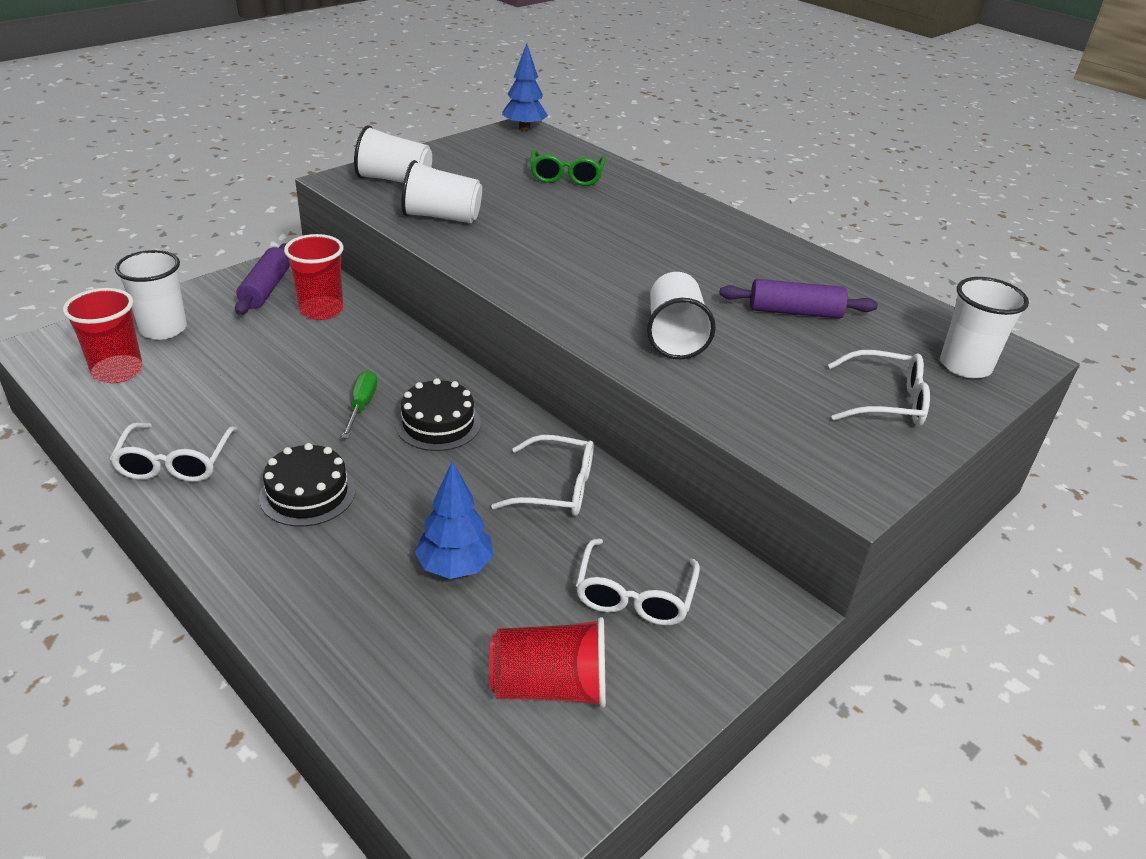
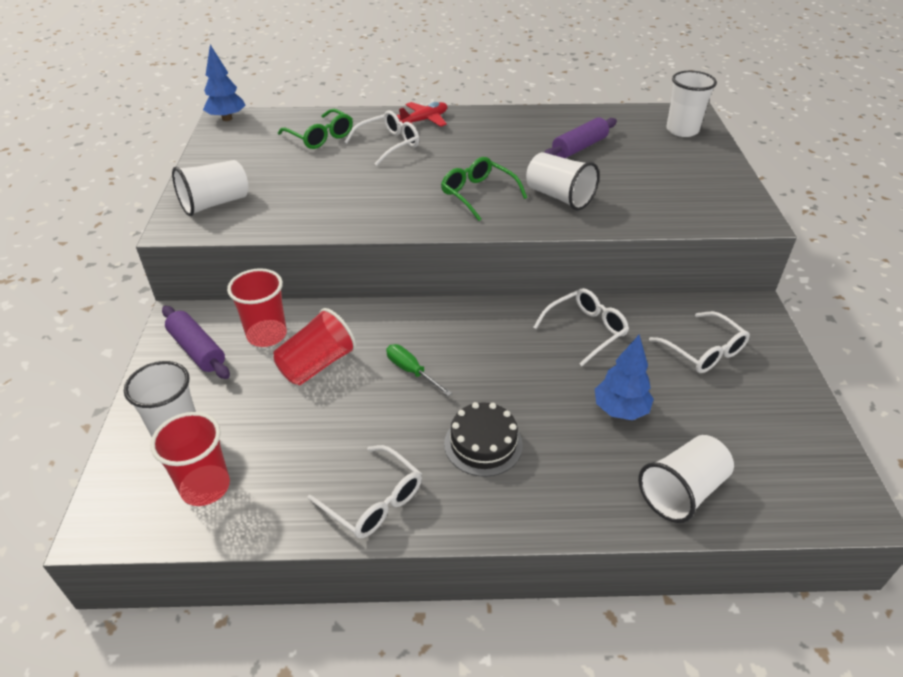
camera: 45 degrees left, 5 degrees up
(438, 424) = (471, 346): black cake -> none
(442, 217) = (301, 209): white cup -> white cup (682, 491)
(550, 686) = (750, 422): red cup -> red cup (317, 365)
(602, 289) = (478, 194): none -> green glasses
(685, 209) = (424, 120): none -> red plane
(886, 401) = (689, 168): white glasses -> white glasses (388, 144)

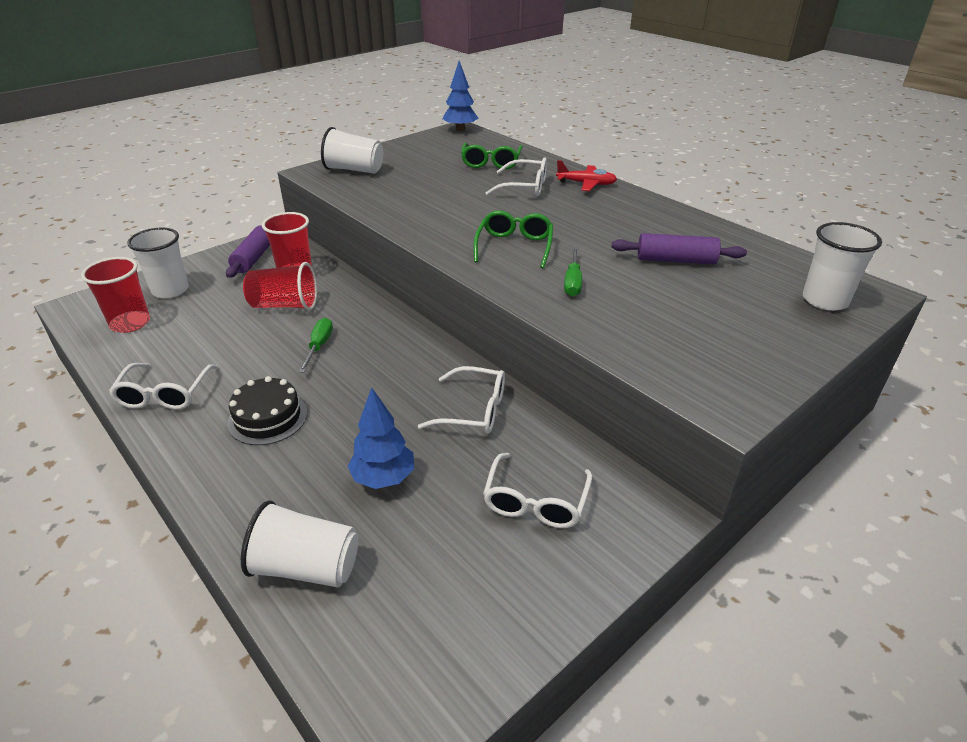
camera: 50 degrees right, 5 degrees down
(559, 197) = (573, 282): white cup -> green screwdriver

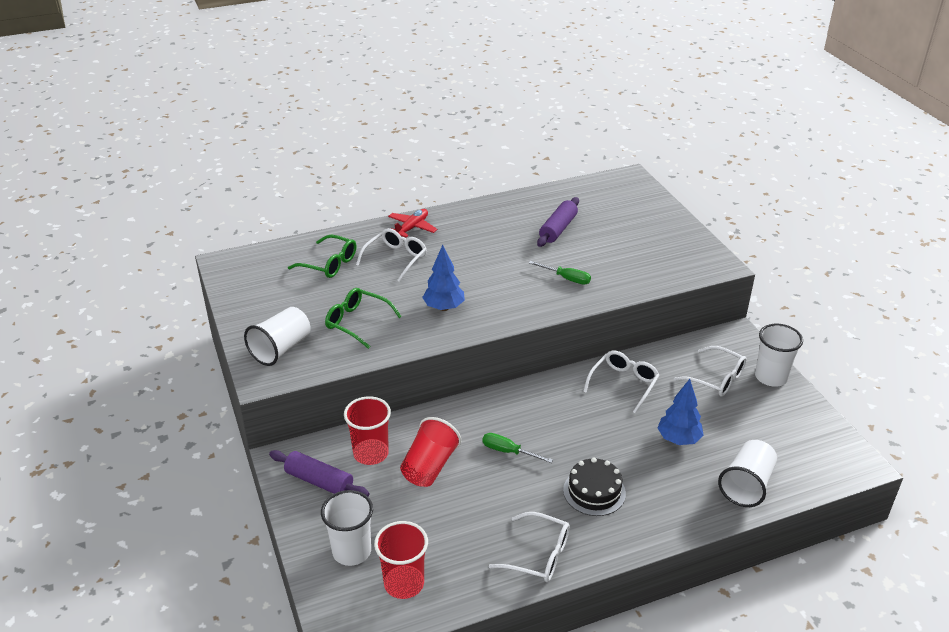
camera: 70 degrees left, 0 degrees up
(460, 129) = (226, 262): blue tree -> blue tree (444, 307)
(514, 246) = (500, 290): green glasses -> green glasses (357, 322)
(825, 300) = (631, 196): white cup -> white cup (771, 377)

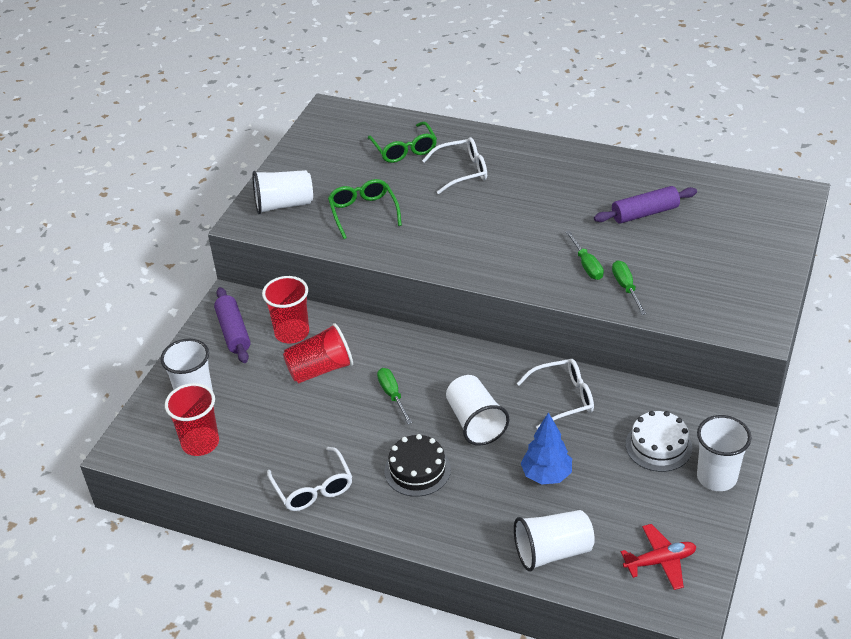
camera: 45 degrees right, 5 degrees up
(412, 228) = (512, 149): red plane -> red plane (660, 561)
(444, 307) = (445, 236): blue tree -> none
(589, 434) = (475, 422): none -> white cup
(610, 280) = (626, 288): none -> green screwdriver
(716, 379) = (658, 446): white glasses -> white cake

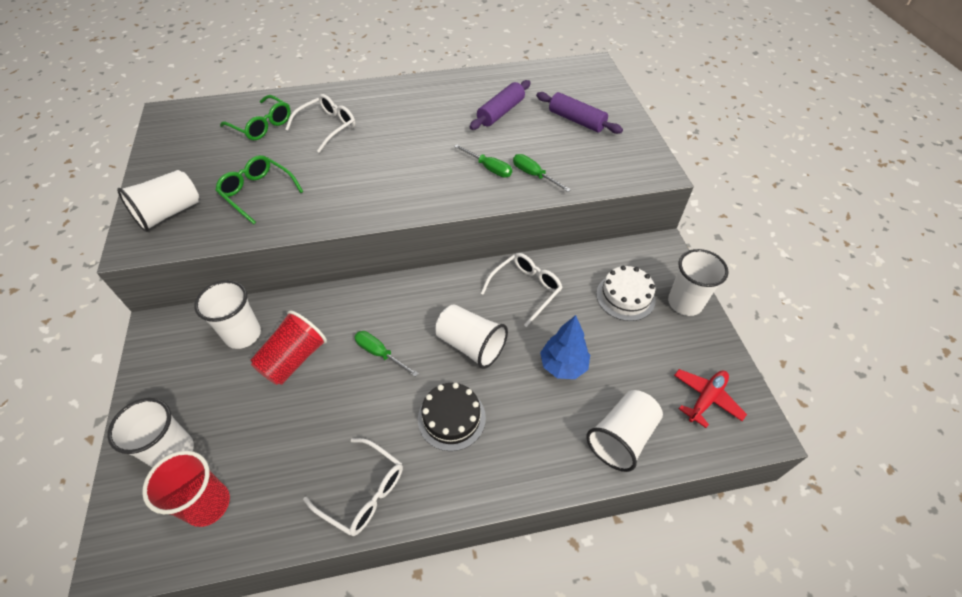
camera: 35 degrees left, 10 degrees up
(233, 332) = (179, 360): purple rolling pin -> purple rolling pin (576, 120)
(292, 333) = (243, 334): red cup -> white cup

